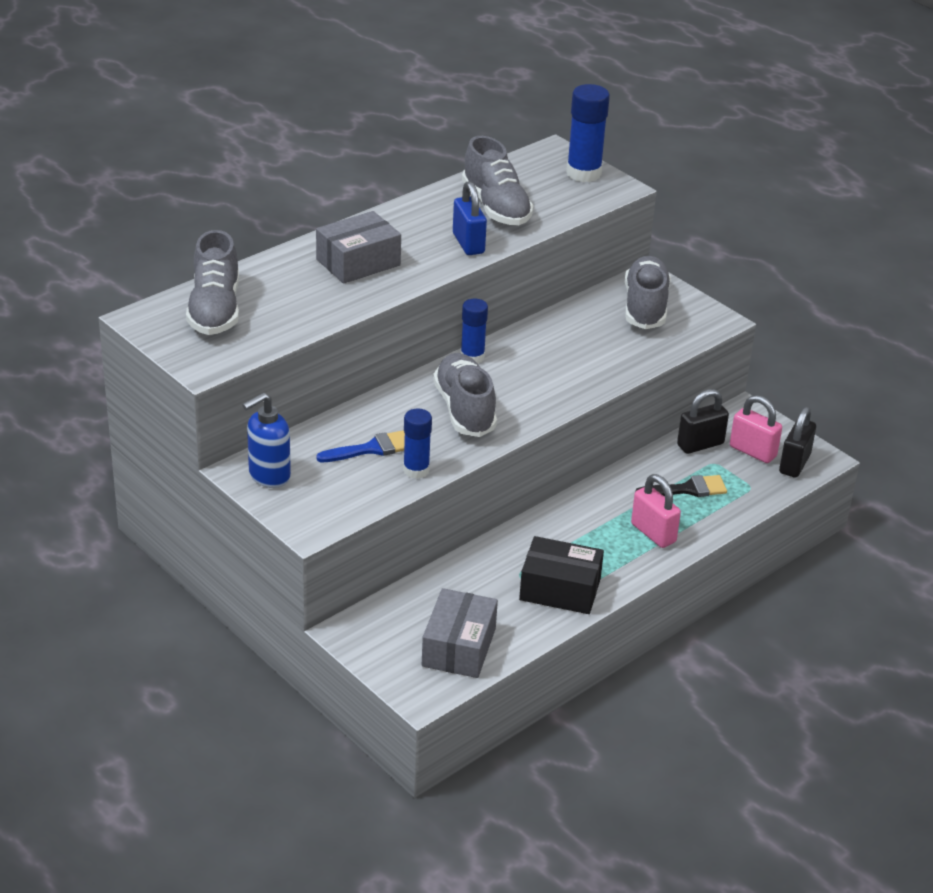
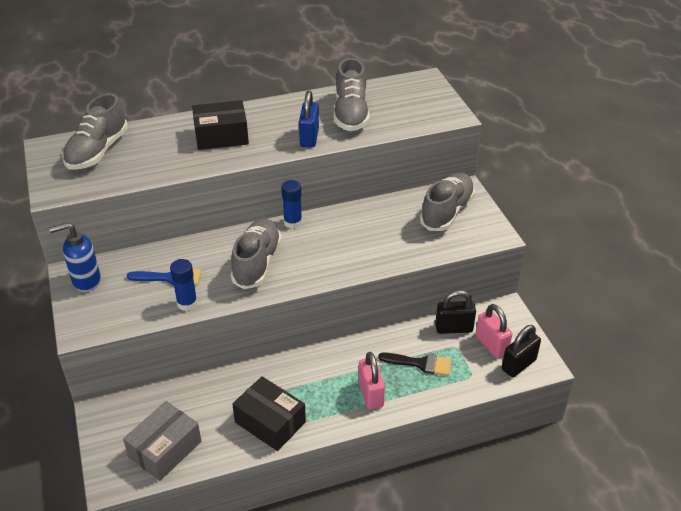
camera: 25 degrees right, 5 degrees up
(358, 262) = (221, 136): grey box -> black box
(583, 173) = (435, 100): blue glue stick -> none

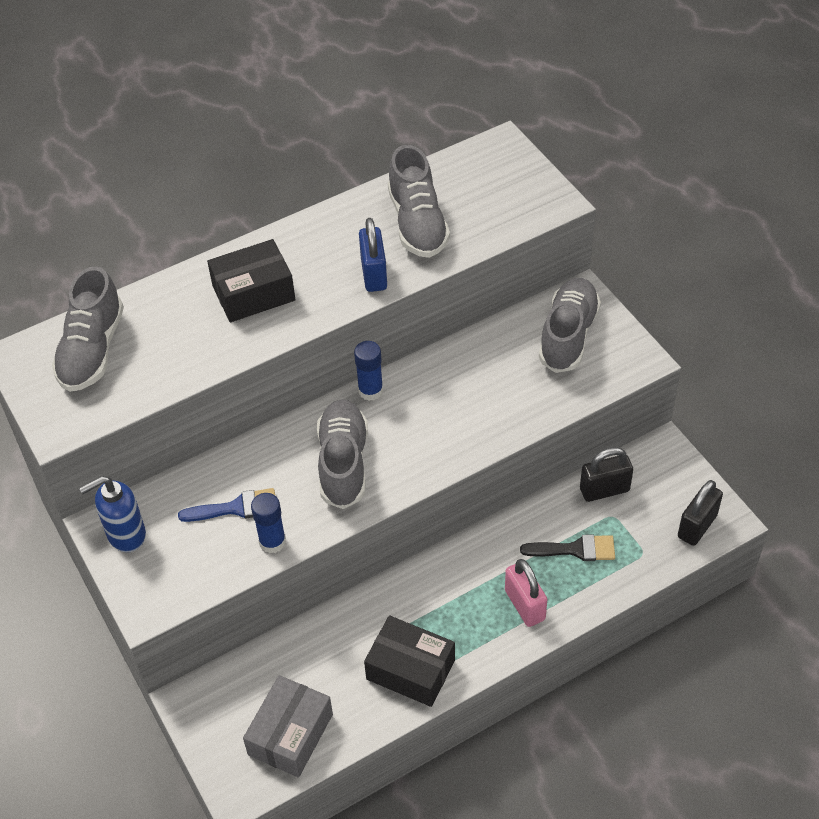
camera: 10 degrees left, 10 degrees up
(491, 345) = (657, 504): pink padlock -> none

